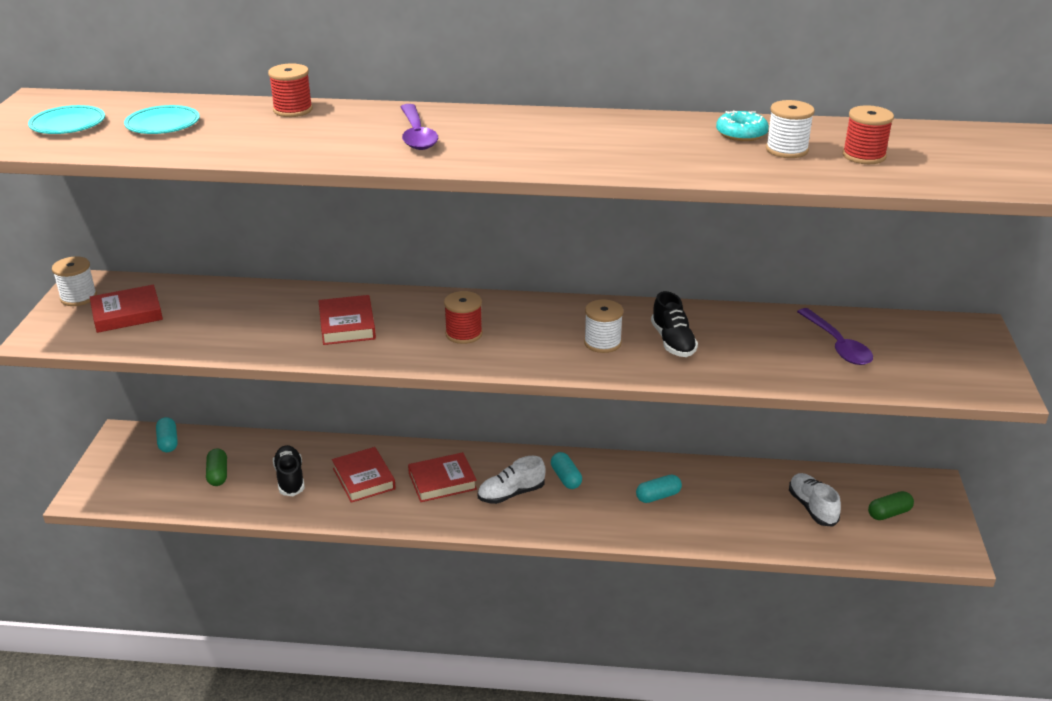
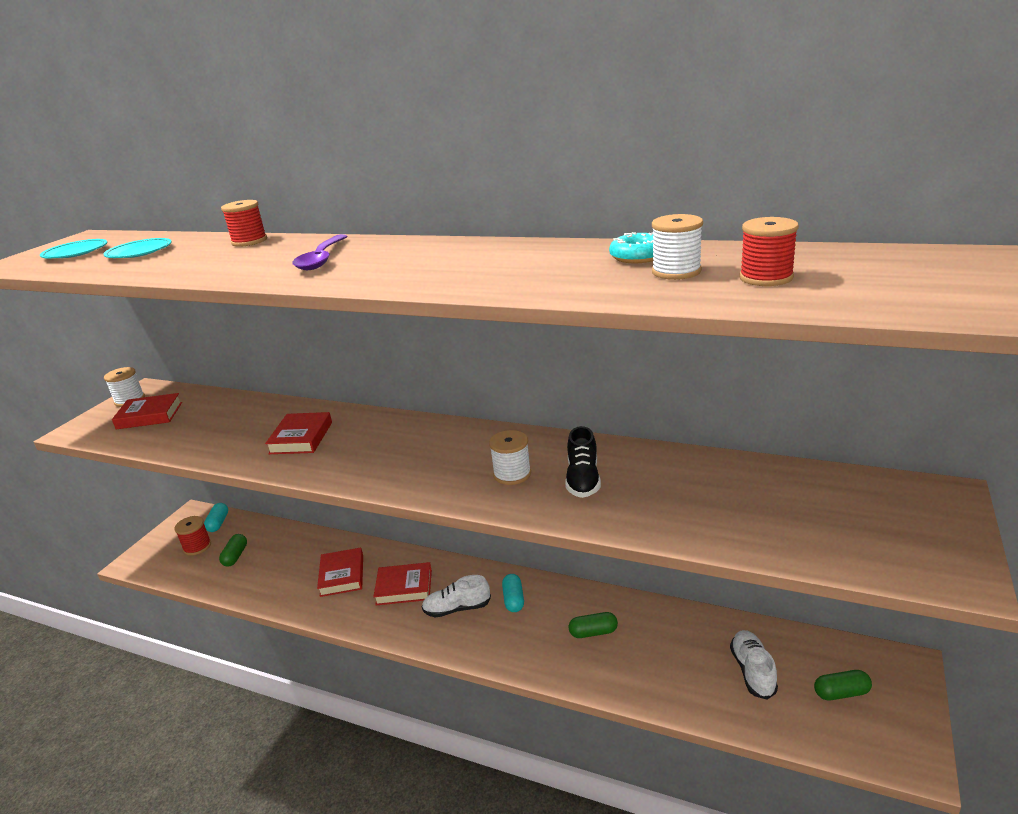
camera: 20 degrees right, 5 degrees down
(290, 478) = (285, 567): black shoe -> none
(464, 334) = (391, 454): red spool -> red spool (197, 546)
(658, 496) = (593, 632): turquoise capsule -> green capsule
(837, 345) = (763, 499): purple spoon -> none

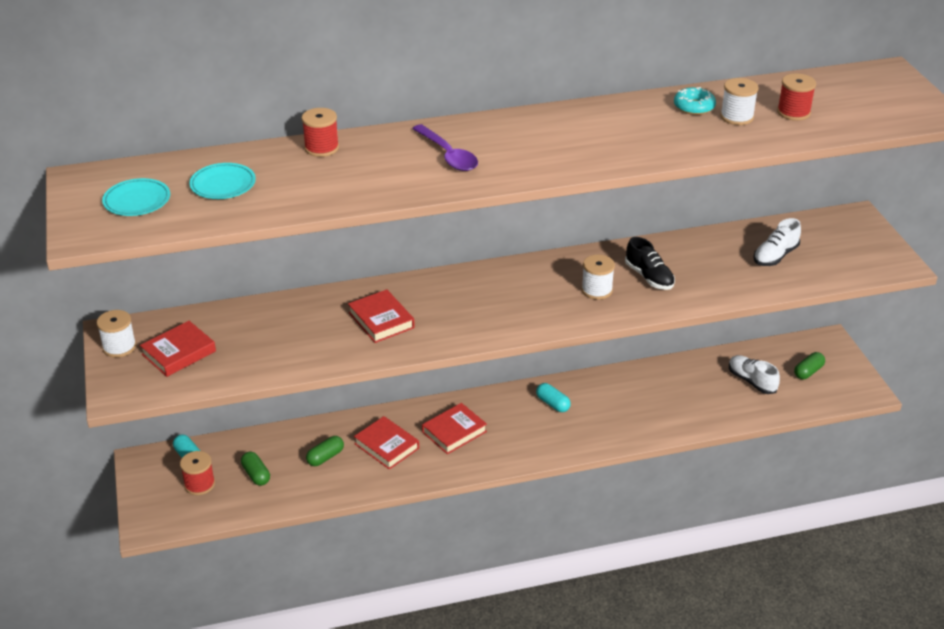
camera: 40 degrees left, 10 degrees up
(457, 608) = (516, 428): white shoe -> white shoe (775, 256)
(593, 632) = (633, 401): green capsule -> green capsule (325, 457)

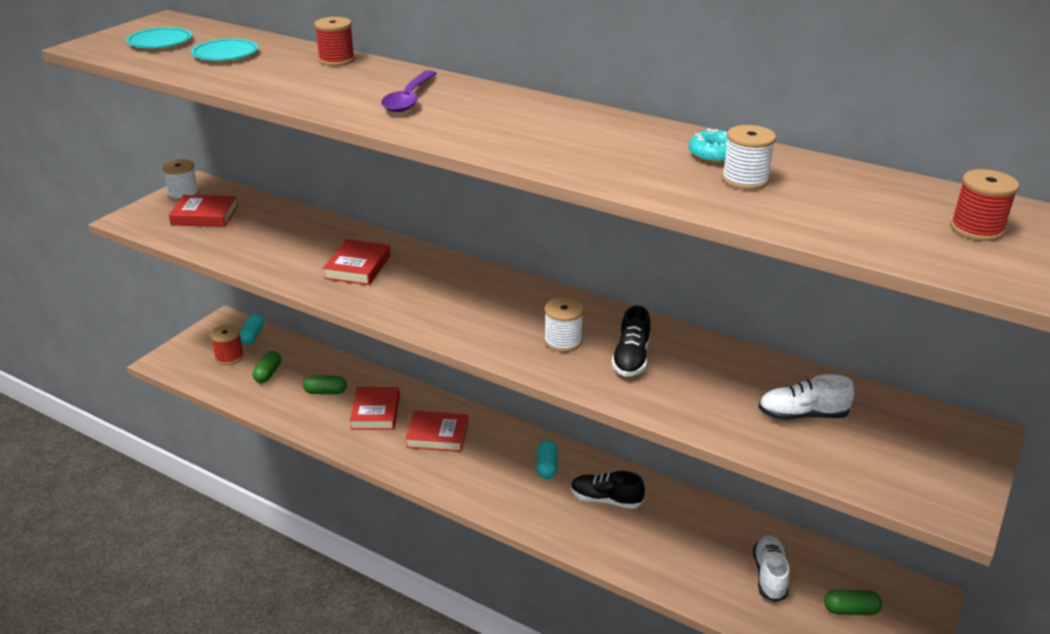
camera: 45 degrees right, 5 degrees down
(615, 399) = (606, 500): none -> black shoe
(793, 112) = (824, 203): red spool -> red spool (976, 229)

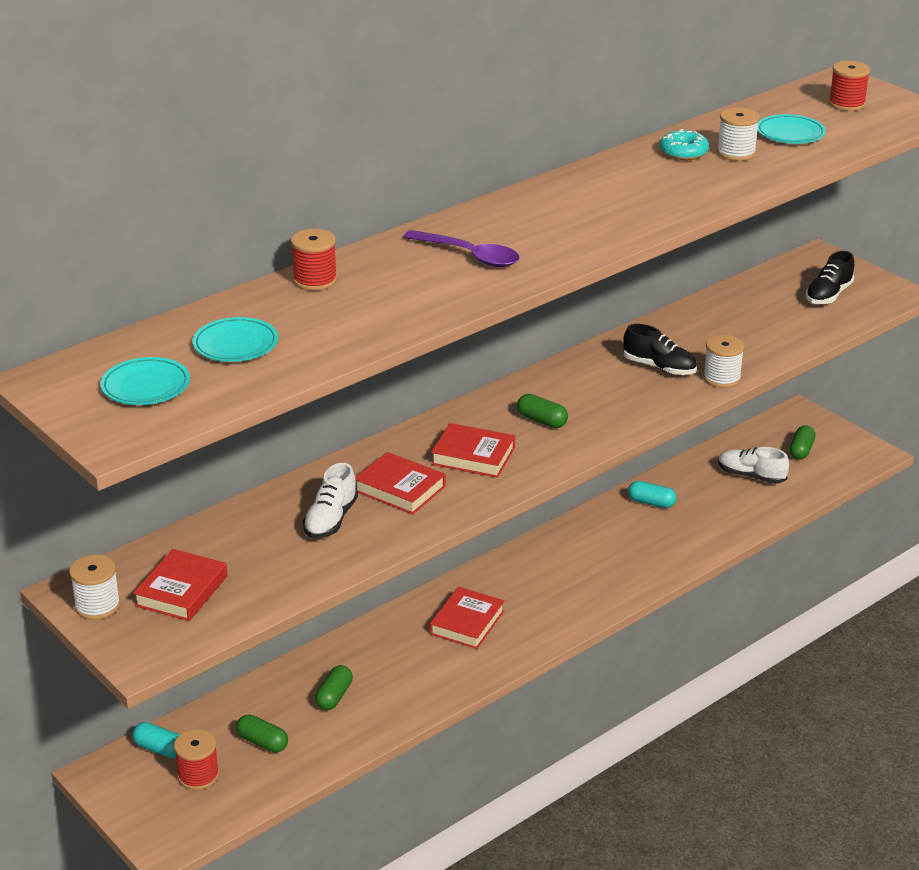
camera: 70 degrees left, 0 degrees up
(375, 412) = (399, 662): red book -> red book (473, 456)
(494, 311) = (542, 420): none -> green capsule
(547, 466) = (556, 560): turquoise capsule -> turquoise capsule (651, 502)
(563, 341) = (615, 394): white spool -> white spool (721, 378)
(606, 500) = (621, 536): black shoe -> black shoe (828, 295)
(802, 415) = (771, 314): white shoe -> white shoe (331, 520)
(837, 203) = (790, 133): none -> turquoise plate

